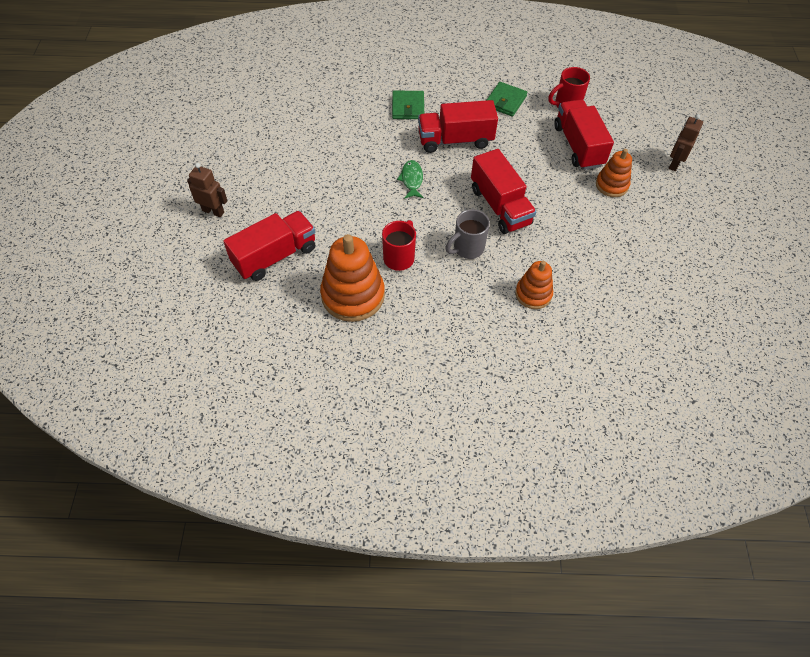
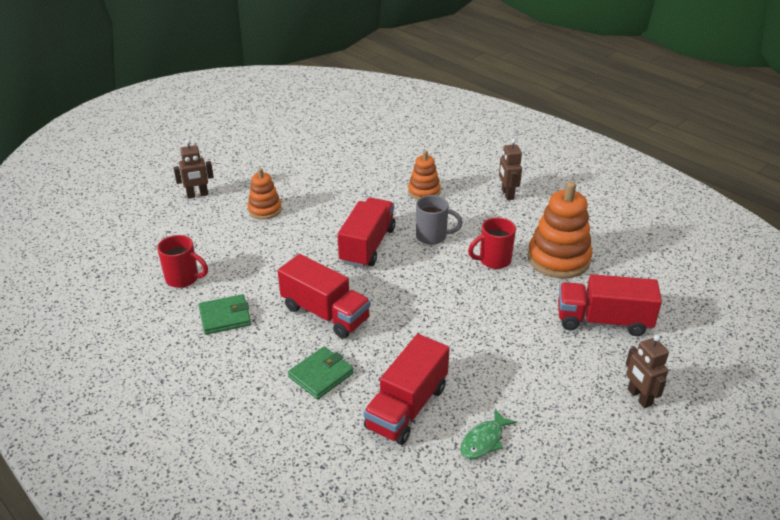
camera: 135 degrees left, 20 degrees down
(412, 180) = (411, 306): green fish -> green fish (484, 440)
(465, 346) = (507, 194): none -> brown robot
(578, 146) = (237, 245): red truck -> red truck (407, 407)

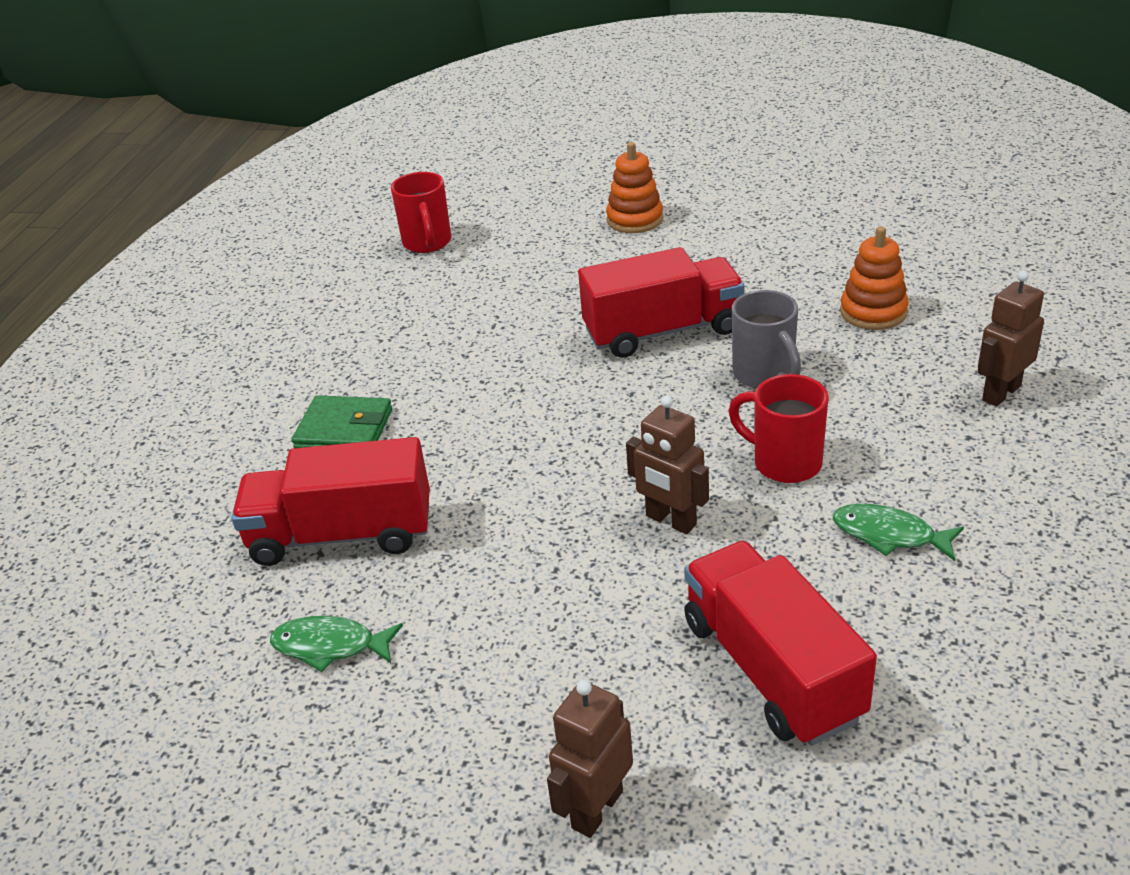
camera: 60 degrees right, 0 degrees up
(197, 195) = (601, 165): brown robot -> brown robot (670, 521)
(225, 317) = (387, 305): green wallet -> none
(325, 313) = (471, 371): red truck -> none
(558, 259) = (889, 535): orange stacking toy -> green fish

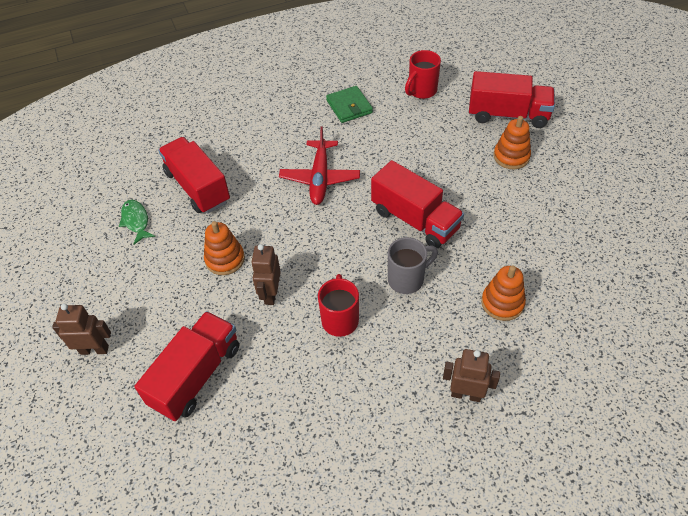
camera: 55 degrees right, 15 degrees up
(344, 429) = (262, 148): green wallet -> green wallet (349, 106)
(484, 390) = (320, 178): none -> red plane
(545, 552) = (225, 259): none -> orange stacking toy
(560, 196) = (508, 115): none -> red truck
(764, 375) = (407, 279): grey mug -> grey mug turned 150 degrees counterclockwise
(889, 535) = (311, 386): green fish -> none

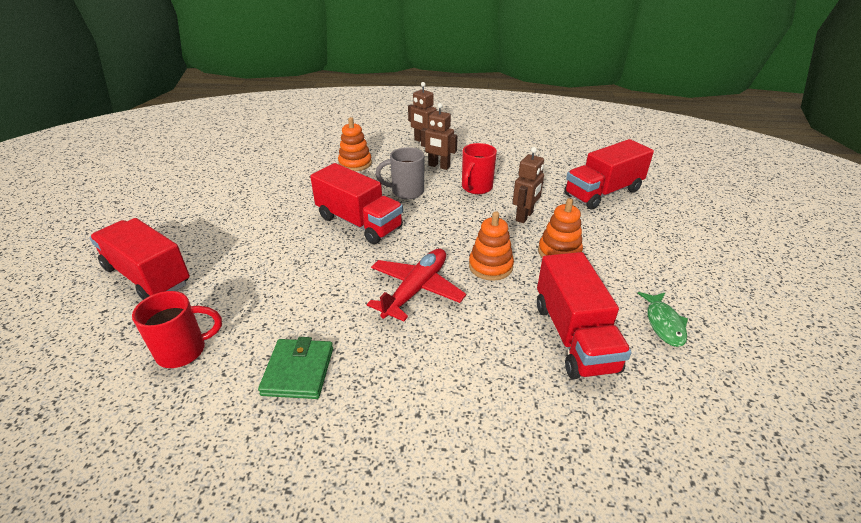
camera: 155 degrees left, 15 degrees down
(94, 349) = (696, 229): brown robot -> brown robot (439, 166)
(415, 220) = (359, 223): red truck -> red truck turned 150 degrees clockwise
(511, 156) = (212, 238): orange stacking toy -> orange stacking toy (490, 266)

